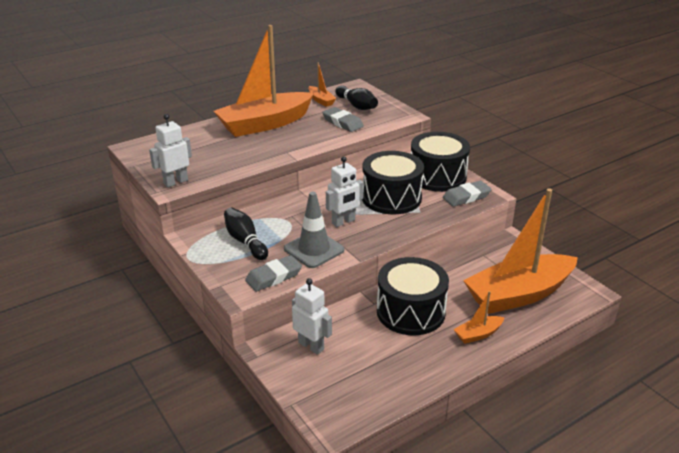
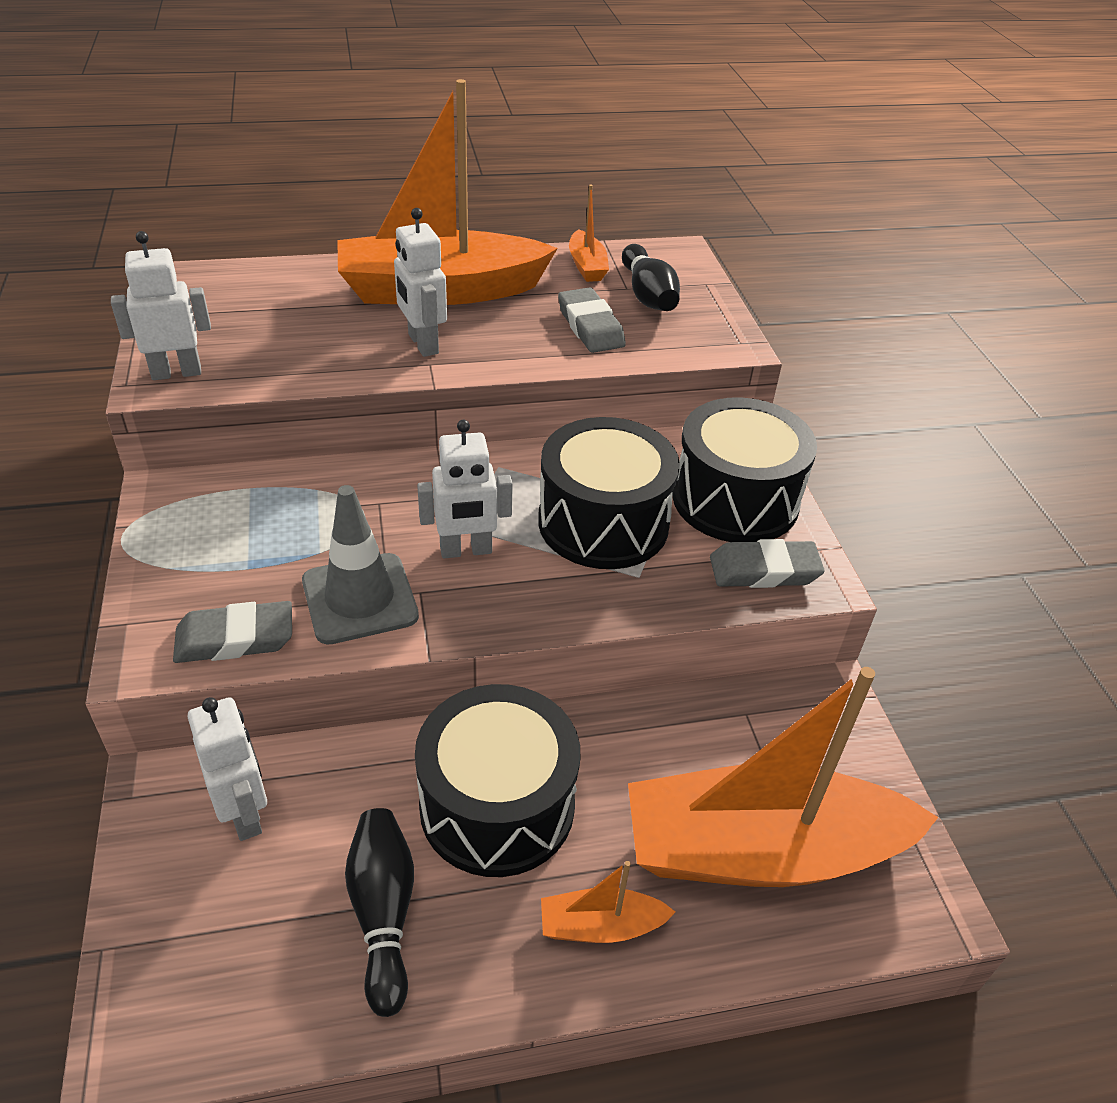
camera: 20 degrees right, 10 degrees up
(245, 241) = (249, 534): black bowling pin -> black bowling pin (383, 913)
(276, 146) = (422, 344): none -> white robot

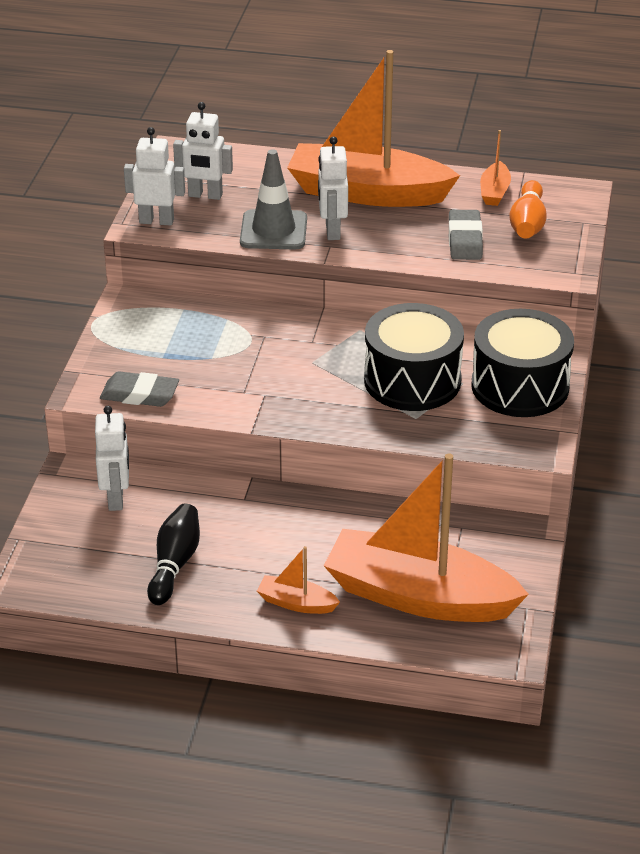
camera: 25 degrees right, 5 degrees down
(360, 598) = (224, 390): grey traffic cone -> grey traffic cone (273, 230)
(466, 550) = (307, 377): white robot -> white robot (205, 195)
(497, 805) = (267, 532): black drum -> none
(648, 295) = (527, 223): black bowling pin -> orange bowling pin
(764, 570) = (507, 434): grey eraser -> none

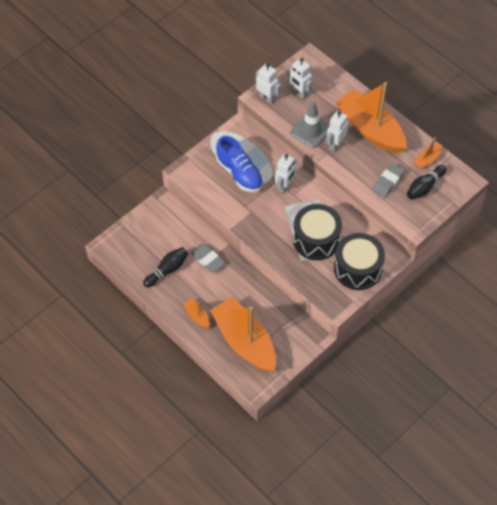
camera: 35 degrees right, 20 degrees up
(116, 498) = (170, 225): white robot -> white robot (285, 186)
(140, 394) = (203, 184): grey eraser -> grey eraser (207, 259)
(191, 354) = (239, 173): none -> blue shoe
(527, 223) = (424, 187): orange bowling pin -> black bowling pin

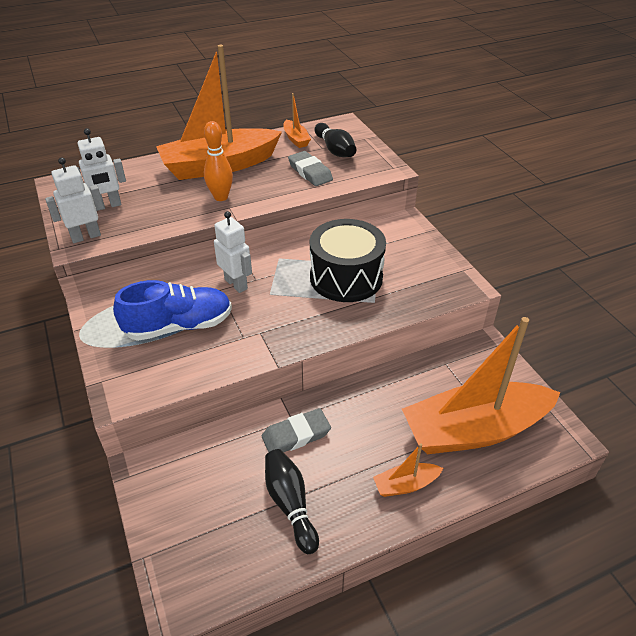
camera: 70 degrees left, 15 degrees down
(311, 131) = (180, 211): grey traffic cone -> none
(335, 144) = (221, 197): white robot -> orange bowling pin
(358, 269) = (411, 252): black drum -> none

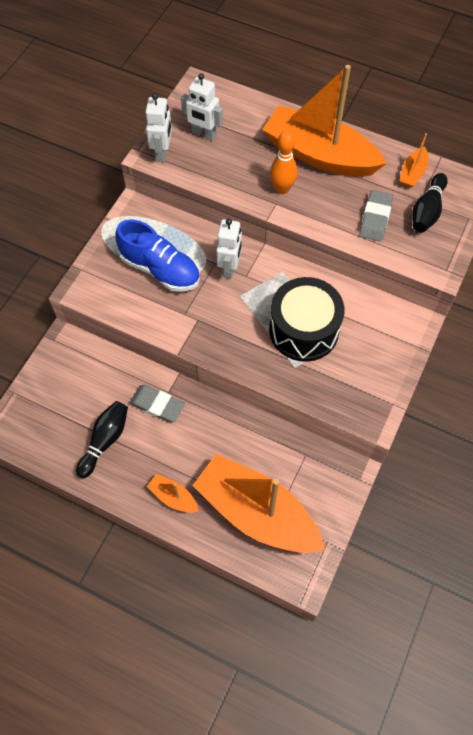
camera: 50 degrees right, 20 degrees up
(86, 236) = (162, 153): white robot -> white robot turned 75 degrees clockwise

